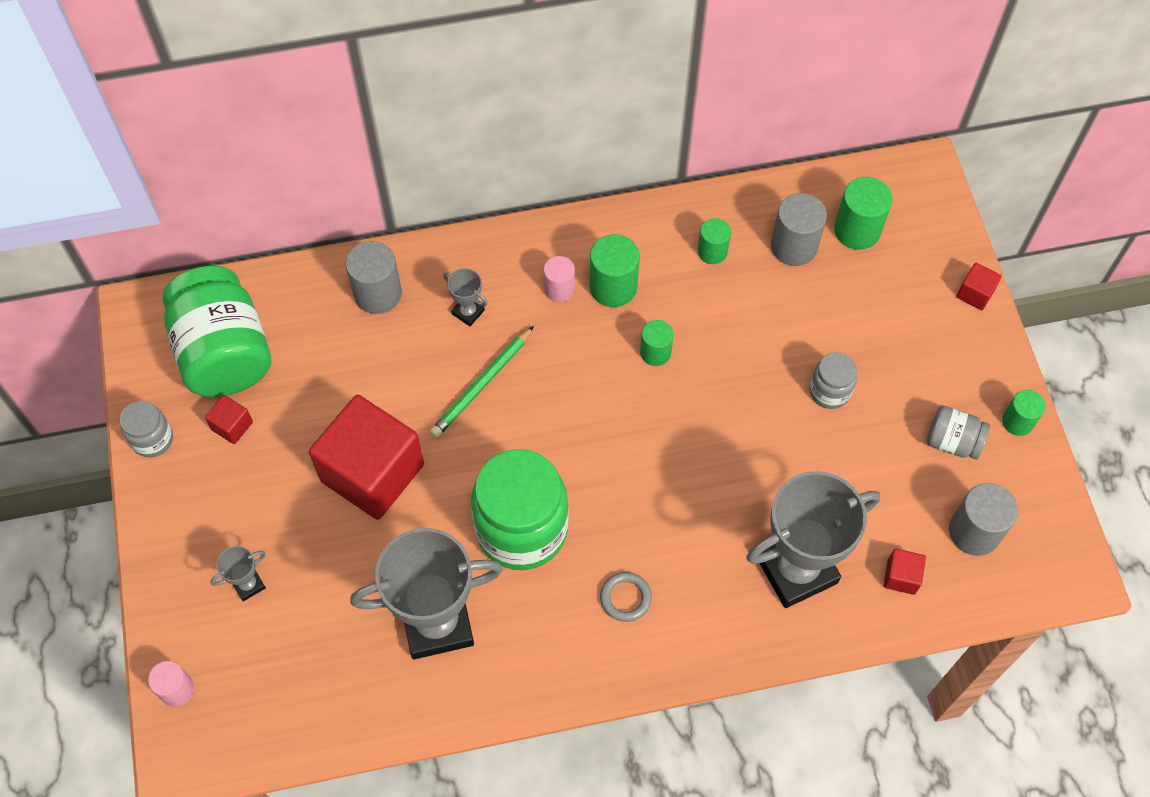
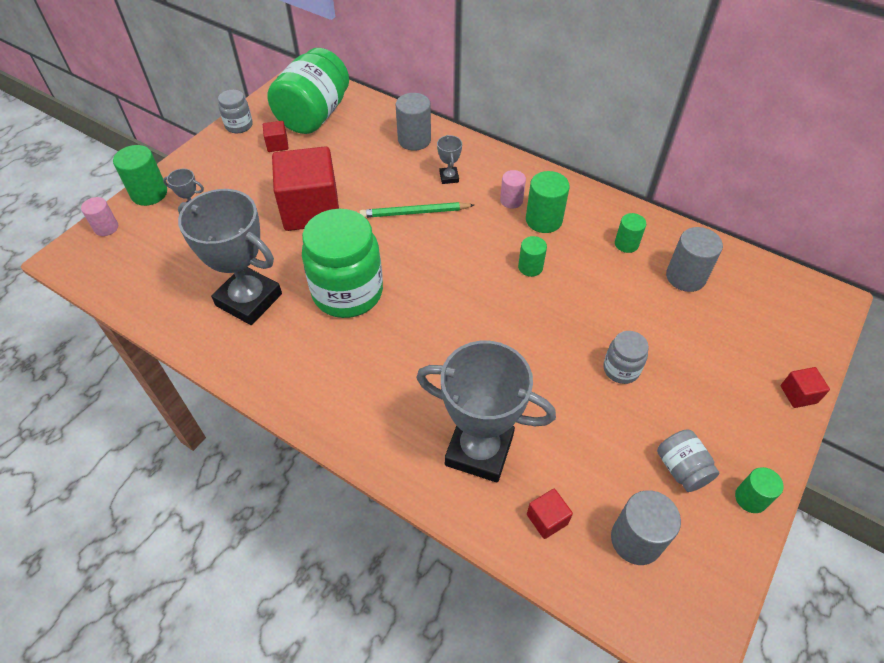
camera: 45 degrees right, 10 degrees down
(625, 598) = (358, 373): grey ring -> none
(857, 230) = (742, 298): green cylinder -> green cylinder (149, 193)

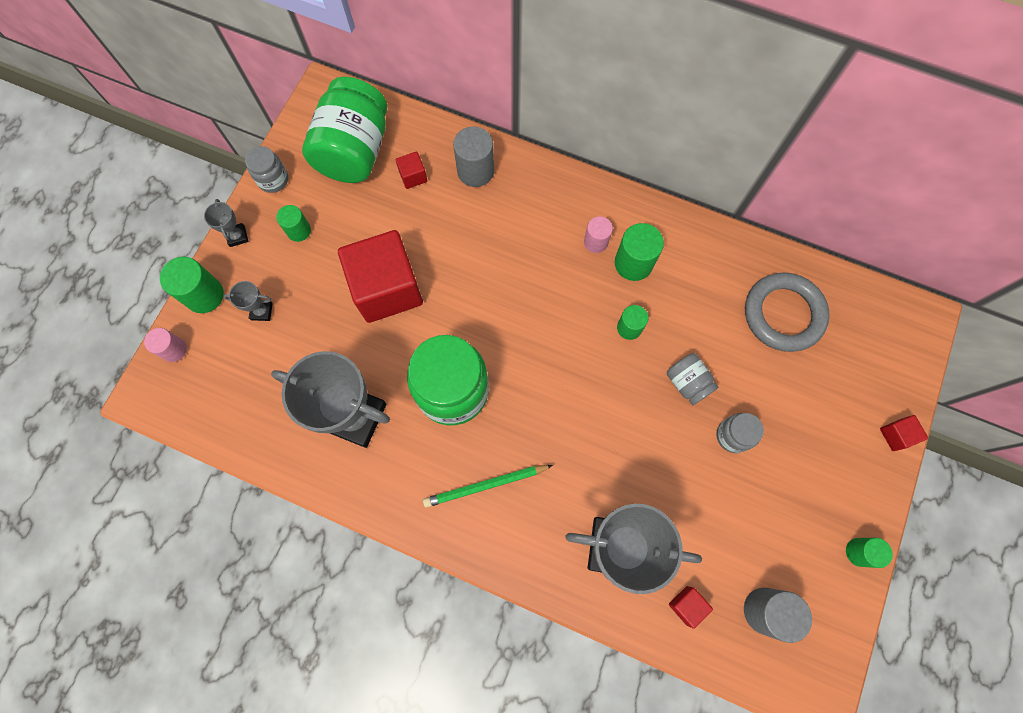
camera: 10 degrees left, 20 degrees up
(277, 144) = (325, 202): red cube -> red cube (413, 176)
(415, 212) = (498, 275): green pencil -> green pencil (486, 485)
(449, 177) = (524, 220): grey trophy -> grey trophy (237, 236)
(626, 244) = (721, 281): green cylinder -> green cylinder (299, 231)
(681, 469) = (797, 533): grey jar -> grey jar (687, 383)
(685, 277) = (783, 314): grey cylinder -> grey ring

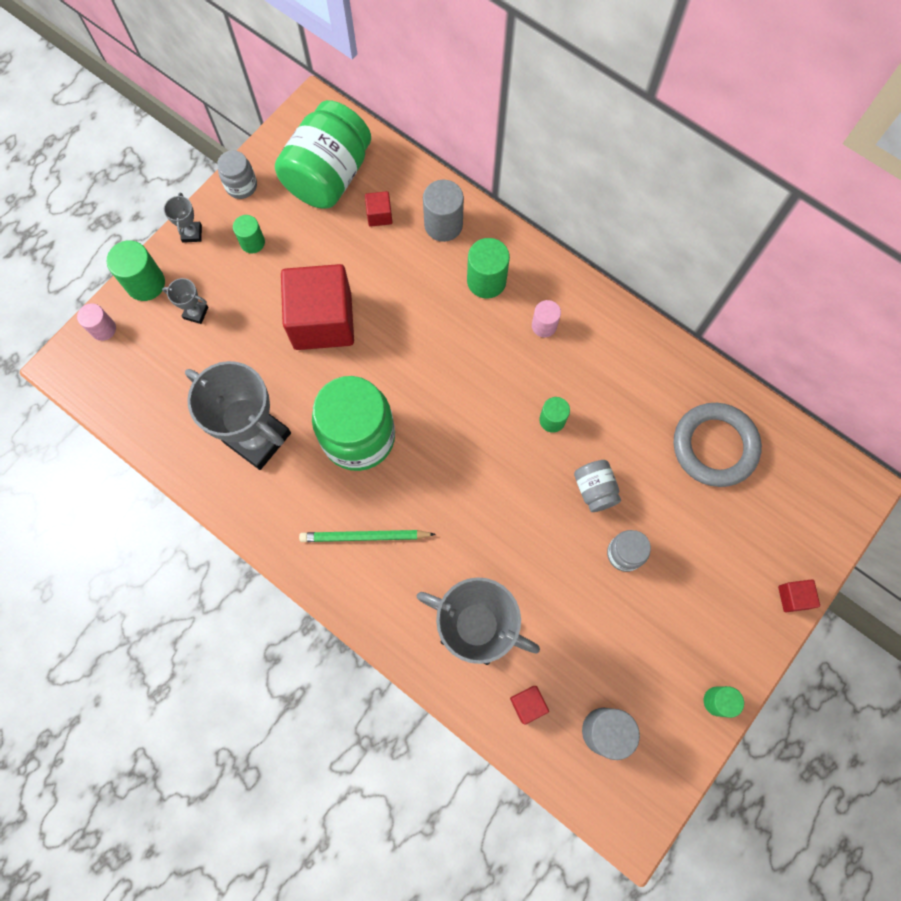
camera: 15 degrees right, 0 degrees up
(633, 263) = (576, 357): green cylinder -> green cylinder (486, 281)

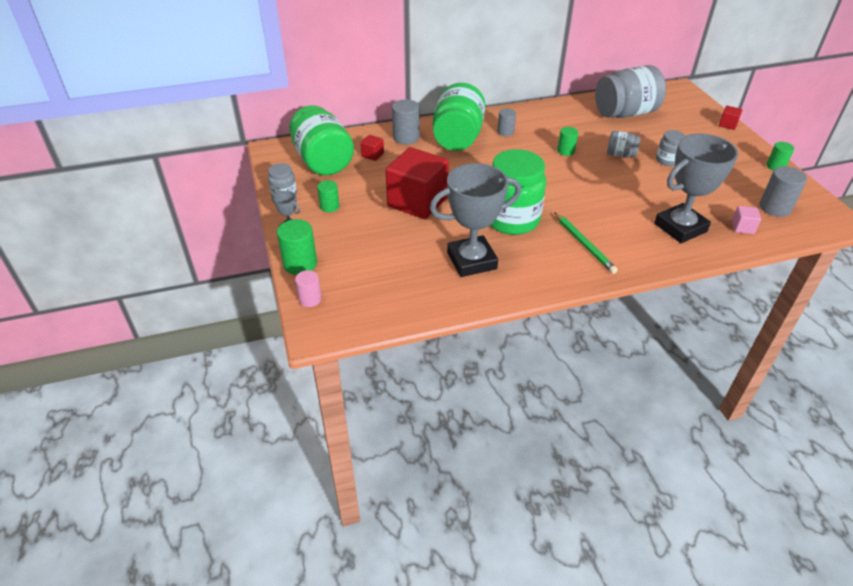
camera: 55 degrees left, 30 degrees down
(196, 313) = (350, 250): grey trophy -> none
(365, 536) = (584, 244): green pencil -> green pencil turned 60 degrees counterclockwise
(486, 281) = (457, 138): green cylinder -> green jar
(528, 704) = (742, 227): red cube -> pink cube
(544, 326) = (505, 132): pink cylinder -> grey cylinder
(714, 446) = (625, 113): grey ring -> grey jar

